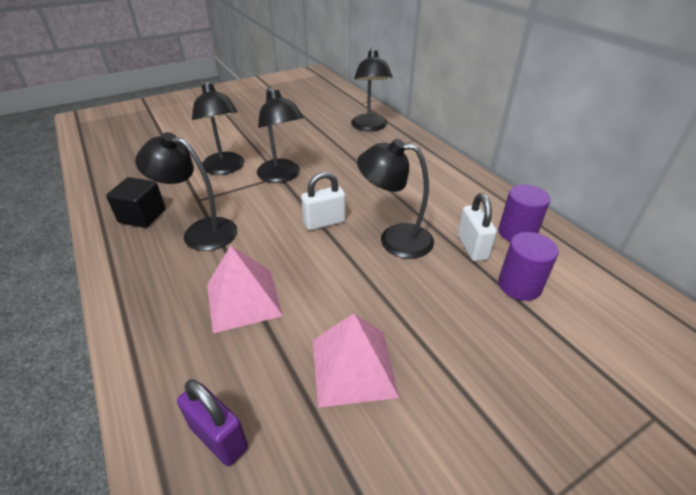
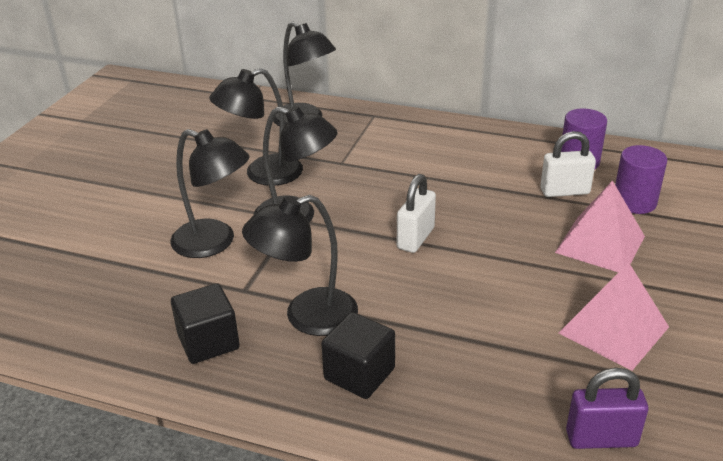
camera: 40 degrees left, 5 degrees down
(170, 281) = (359, 374): none -> black cube
(243, 299) = (454, 343): pink pyramid -> pink pyramid (600, 244)
(394, 239) = (498, 218): black lamp -> black lamp (262, 174)
(472, 247) = (564, 191): white padlock -> white padlock turned 45 degrees counterclockwise

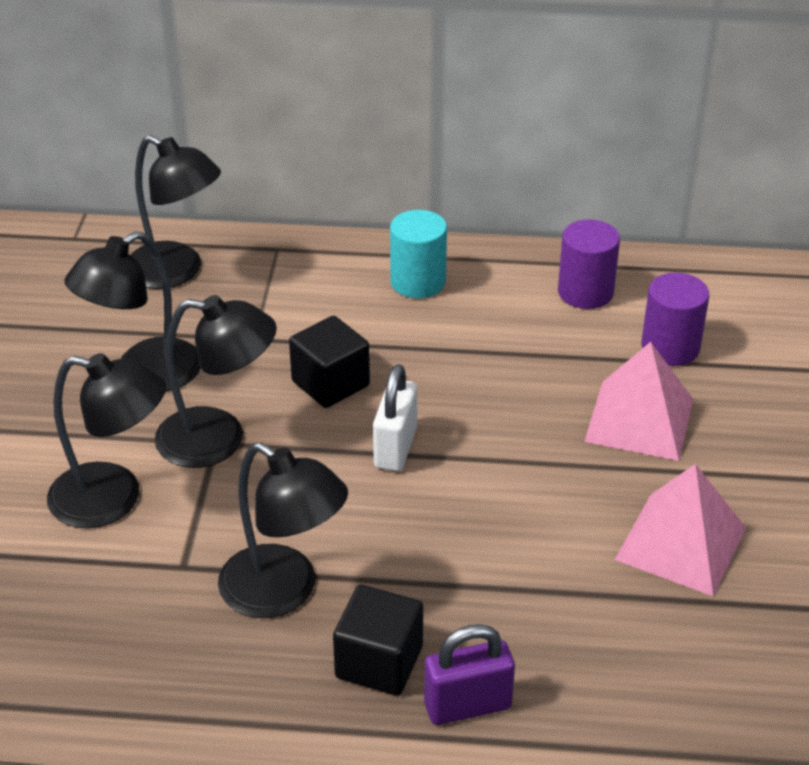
camera: 15 degrees left, 5 degrees up
(208, 342) = (161, 652): black cube -> black cube (330, 383)
(307, 317) = (284, 592): black lamp -> black lamp turned 105 degrees counterclockwise
(462, 143) = (418, 282): none -> turquoise cylinder
(564, 191) = (576, 344): white padlock -> none
(601, 438) = (695, 693): purple padlock -> purple padlock (467, 705)

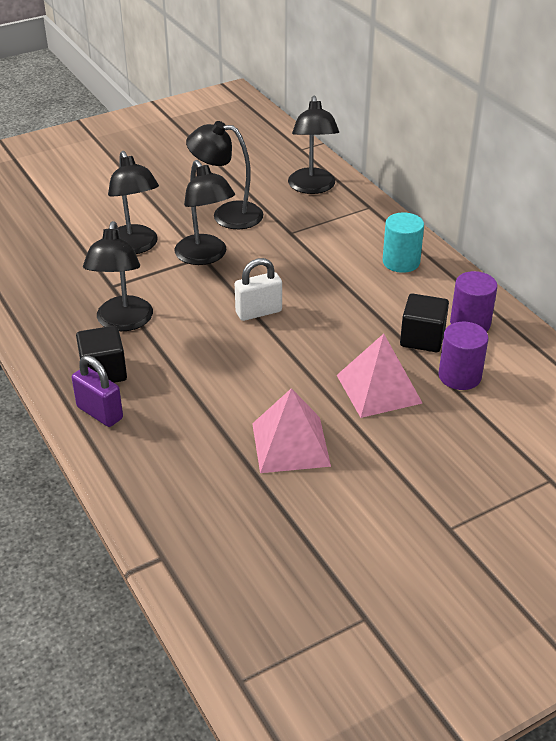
camera: 55 degrees right, 0 degrees up
(330, 383) = (284, 270): black cube -> black cube (422, 338)

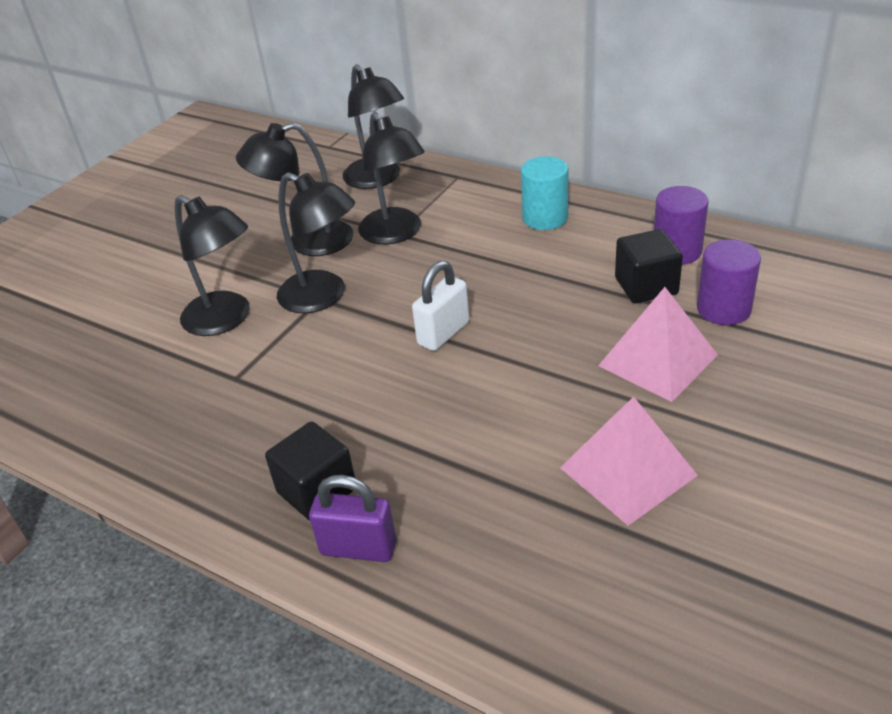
camera: 25 degrees left, 0 degrees up
(123, 322) = (288, 416): black lamp -> black lamp (395, 234)

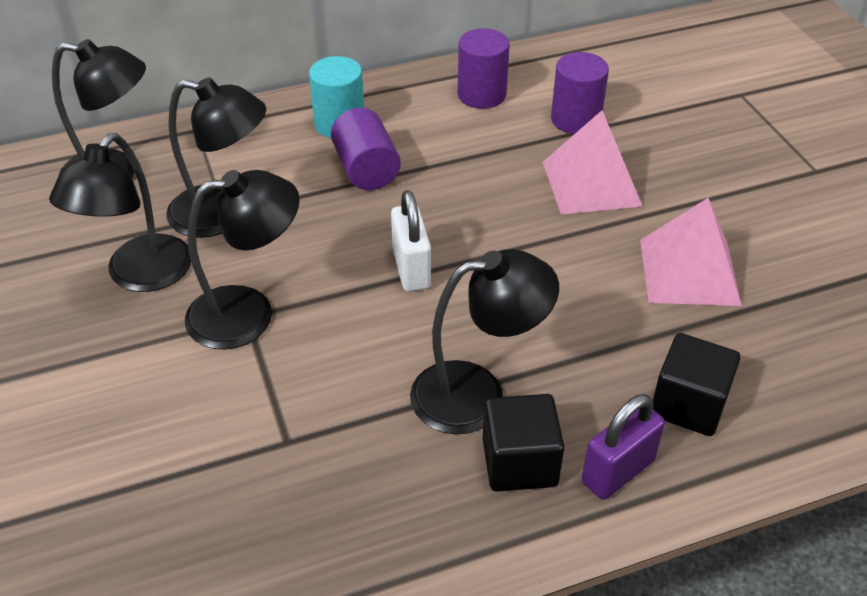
camera: 55 degrees left, 5 degrees up
(226, 320) = (181, 402): black lamp -> black lamp (477, 394)
(515, 256) = (366, 169): none -> purple cylinder
(646, 286) = (501, 134): black cube -> black cube (688, 404)

